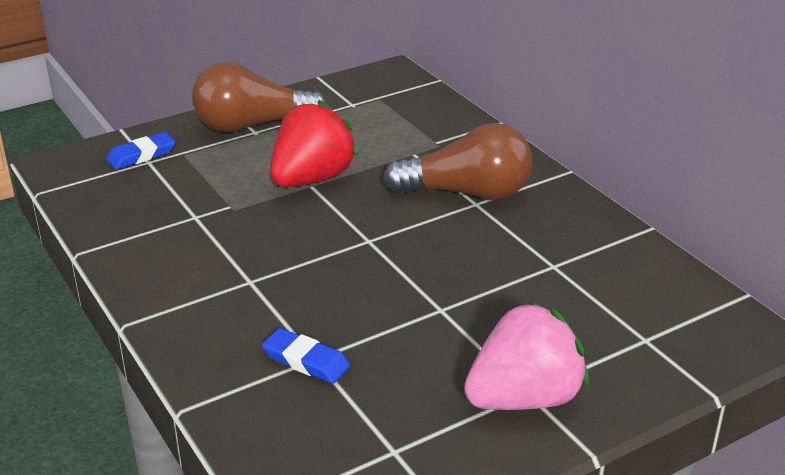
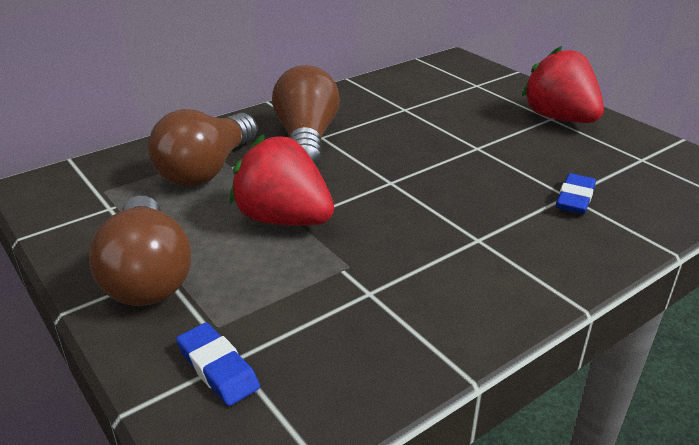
camera: 95 degrees left, 0 degrees up
(407, 141) = (207, 170): none -> brown light bulb
(524, 398) = (559, 118): pink strawberry -> red strawberry

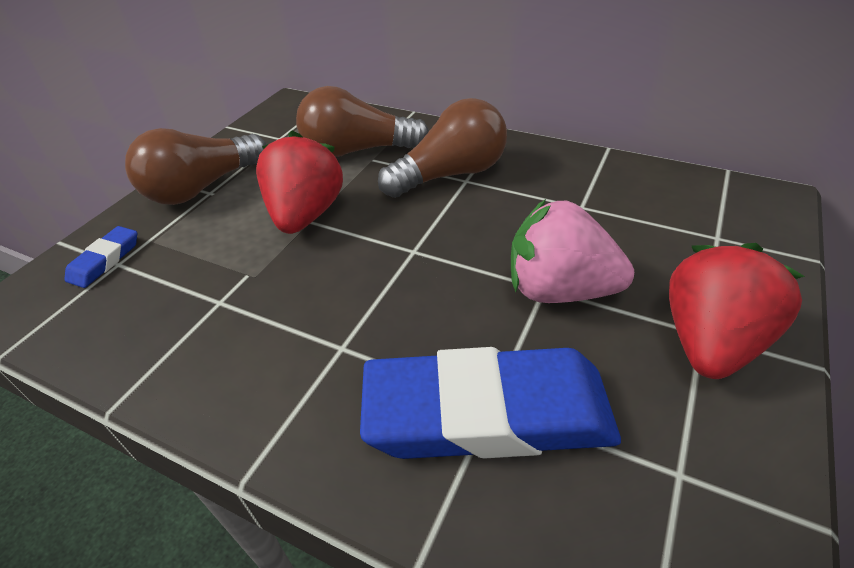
camera: 65 degrees right, 10 degrees up
(484, 143) = (559, 290): none -> pink strawberry
(575, 198) = (487, 413): blue eraser -> blue eraser, size x2.35

